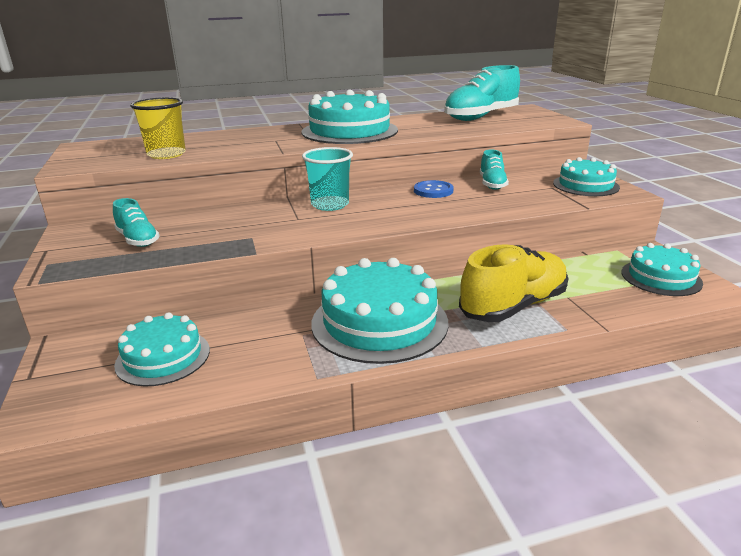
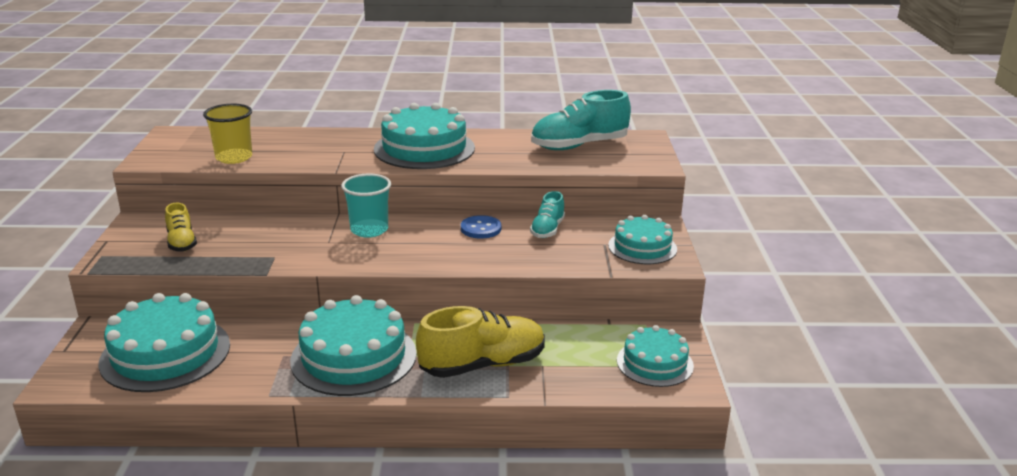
camera: 15 degrees right, 0 degrees up
(138, 240) = (181, 242): turquoise shoe -> yellow shoe
(163, 357) = (165, 353): turquoise cake -> turquoise cake, size x1.64

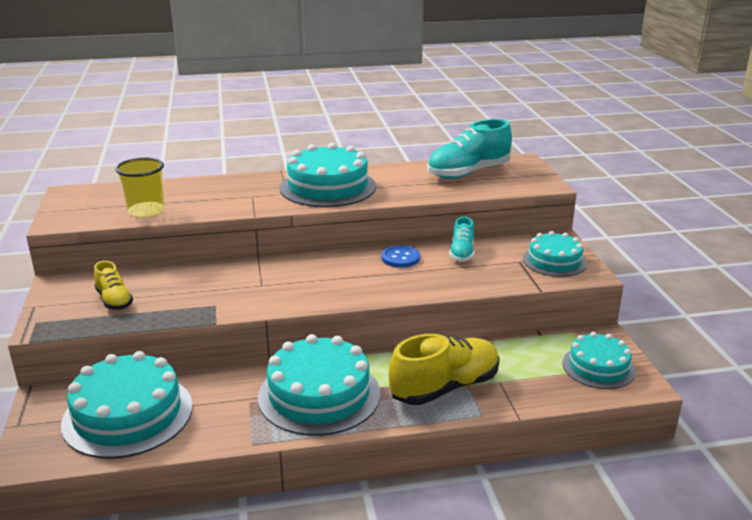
camera: 10 degrees left, 0 degrees up
(369, 230) = (296, 269): turquoise cup -> none

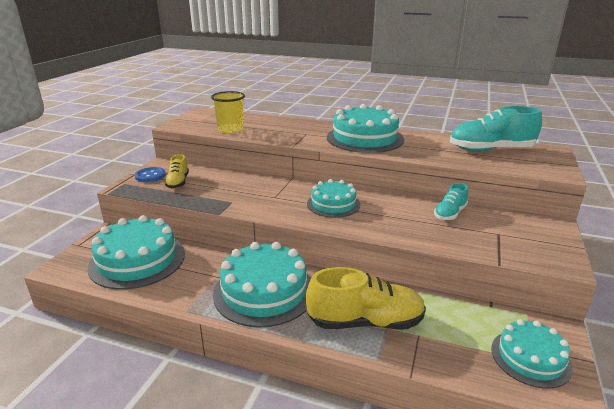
camera: 30 degrees right, 0 degrees up
(400, 258) = (394, 204): blue button -> blue button (150, 176)
(554, 261) = (534, 242): turquoise cake -> turquoise cake (333, 204)

